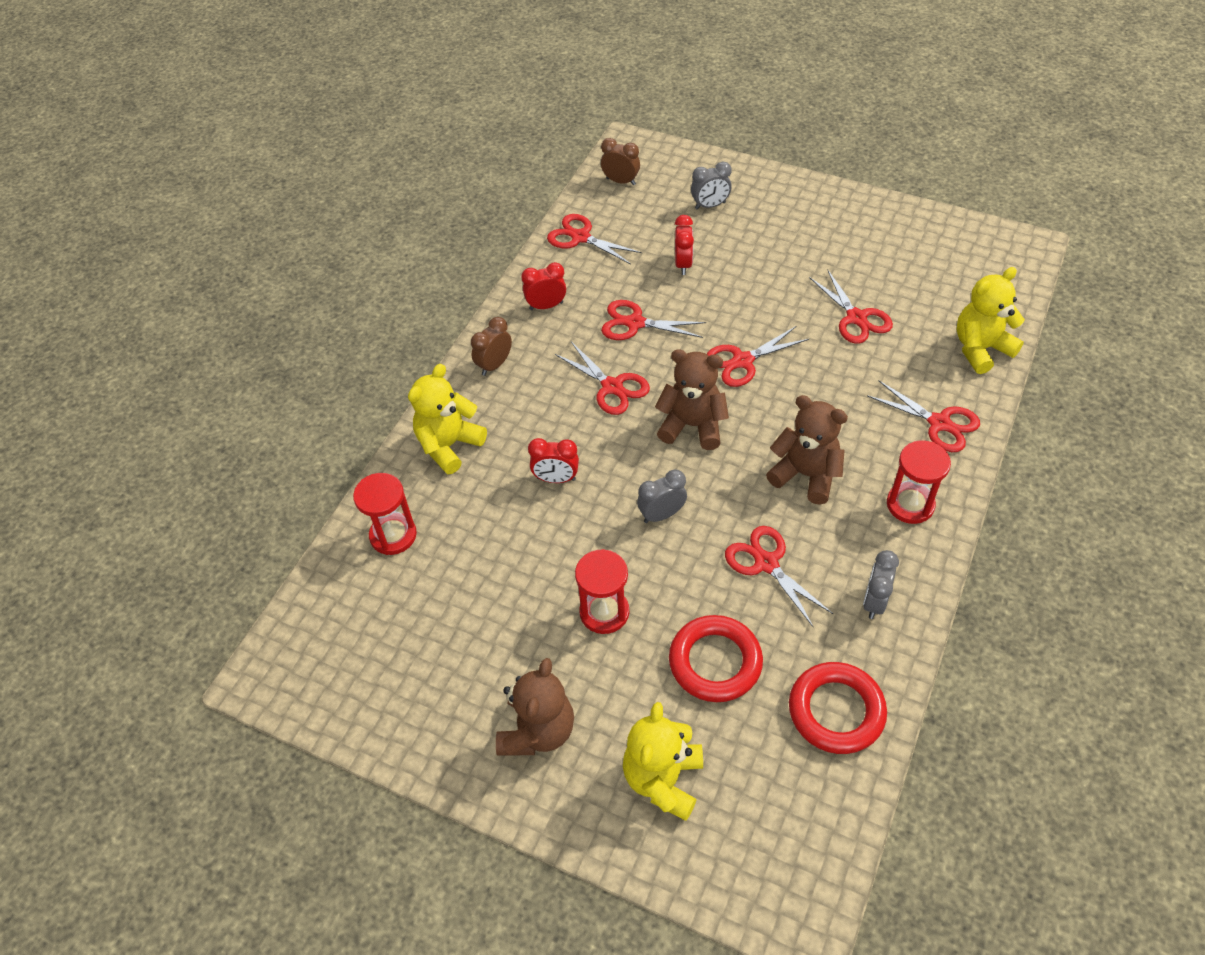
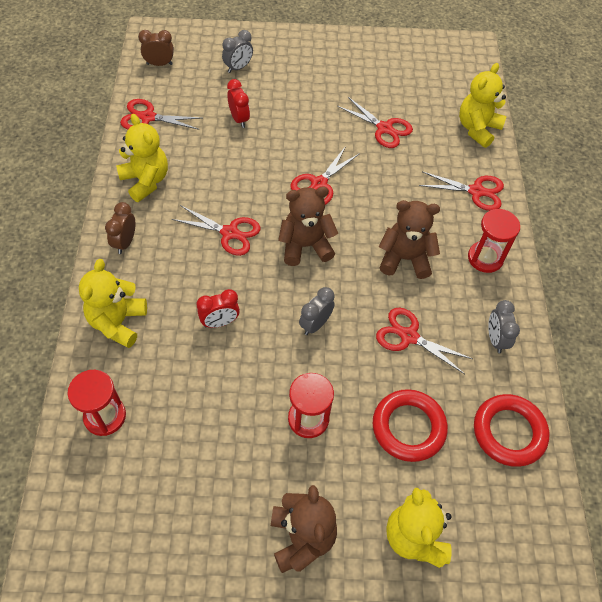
camera: 30 degrees left, 5 degrees up
(546, 306) = (146, 181): red clock -> yellow teddy bear
(635, 323) = (224, 176): red scissors -> none

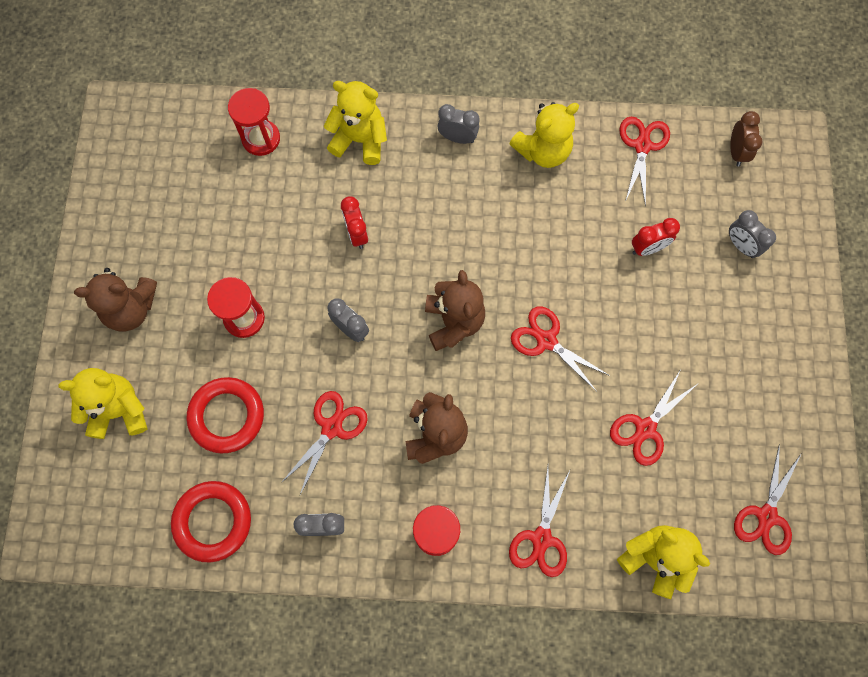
camera: 95 degrees right, 15 degrees up
(125, 242) = (457, 138): brown clock -> grey clock
(229, 233) = (471, 241): red scissors -> red scissors (766, 516)

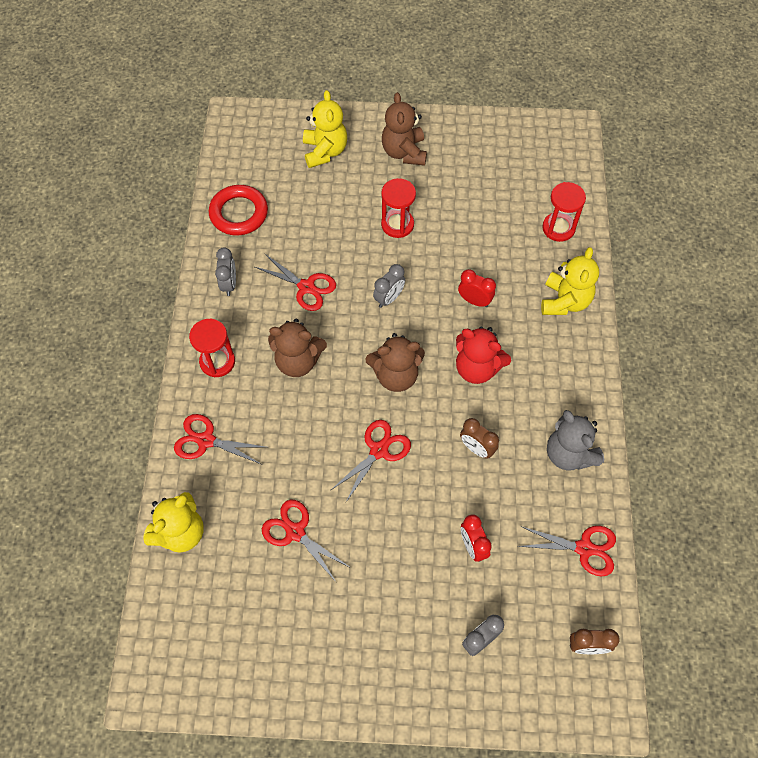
camera: 90 degrees right, 10 degrees down
(227, 416) = (318, 217): red ring -> none
(357, 234) = (474, 301): red clock -> red clock turned 45 degrees clockwise
(444, 235) = (477, 368): none -> red teddy bear
(457, 138) = (575, 379): grey clock -> none
(540, 240) = (476, 448): none -> brown clock
(543, 151) = (569, 454): yellow teddy bear -> grey teddy bear
(766, 516) = (208, 637): red scissors -> none

